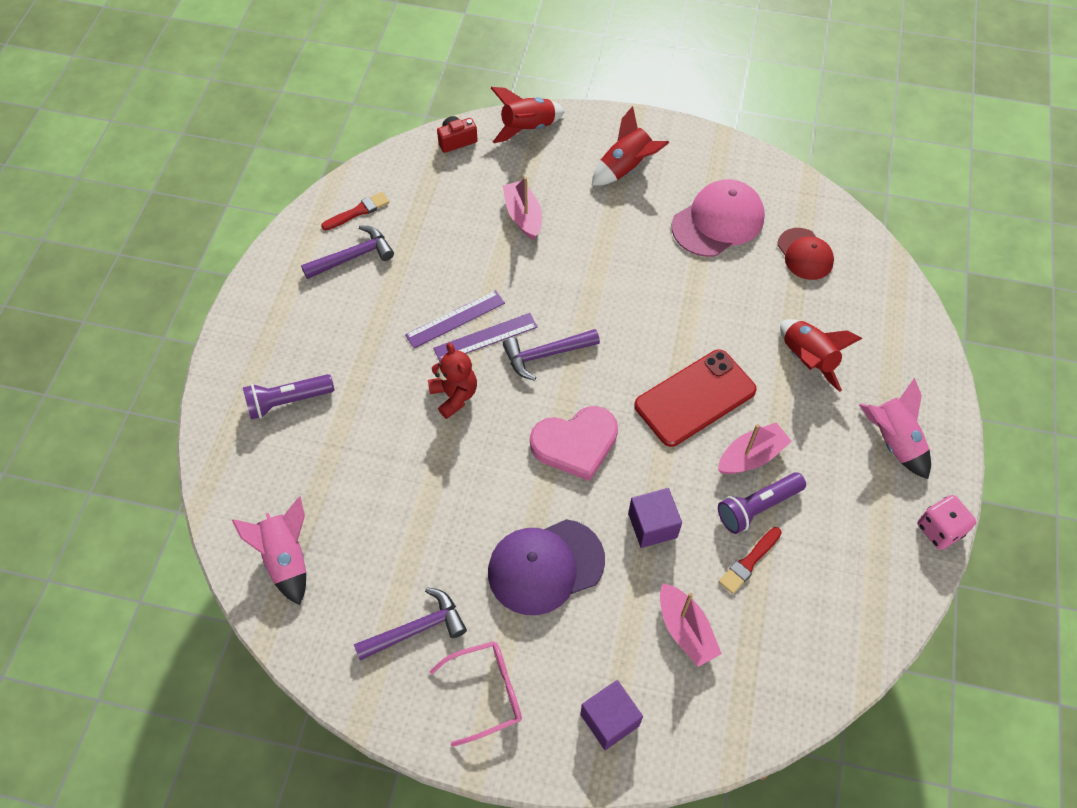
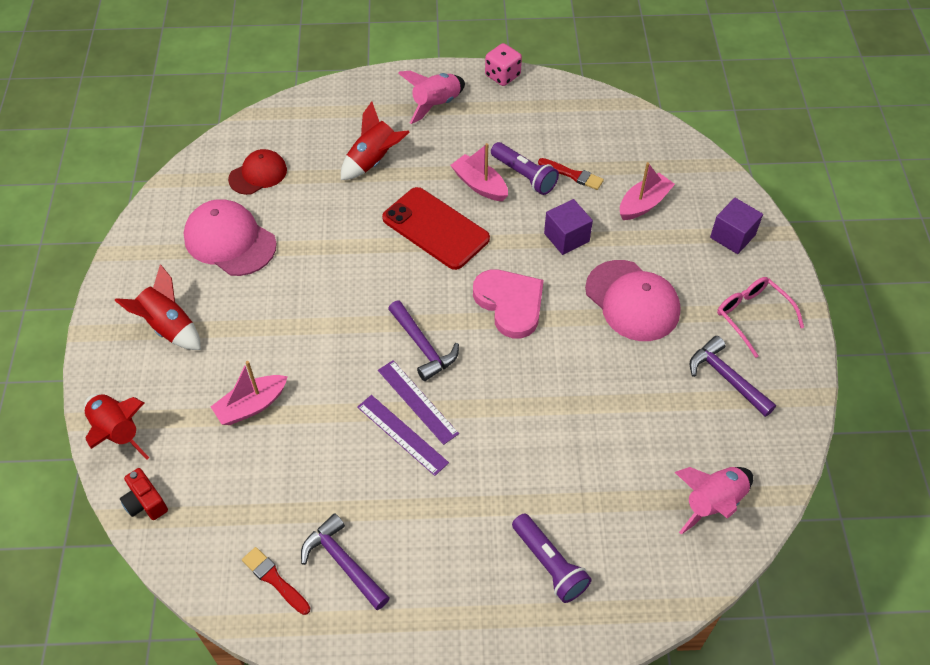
camera: 105 degrees left, 5 degrees down
(454, 395) = (492, 411): red teddy bear -> none
(545, 566) = (632, 301): purple cap -> pink cap

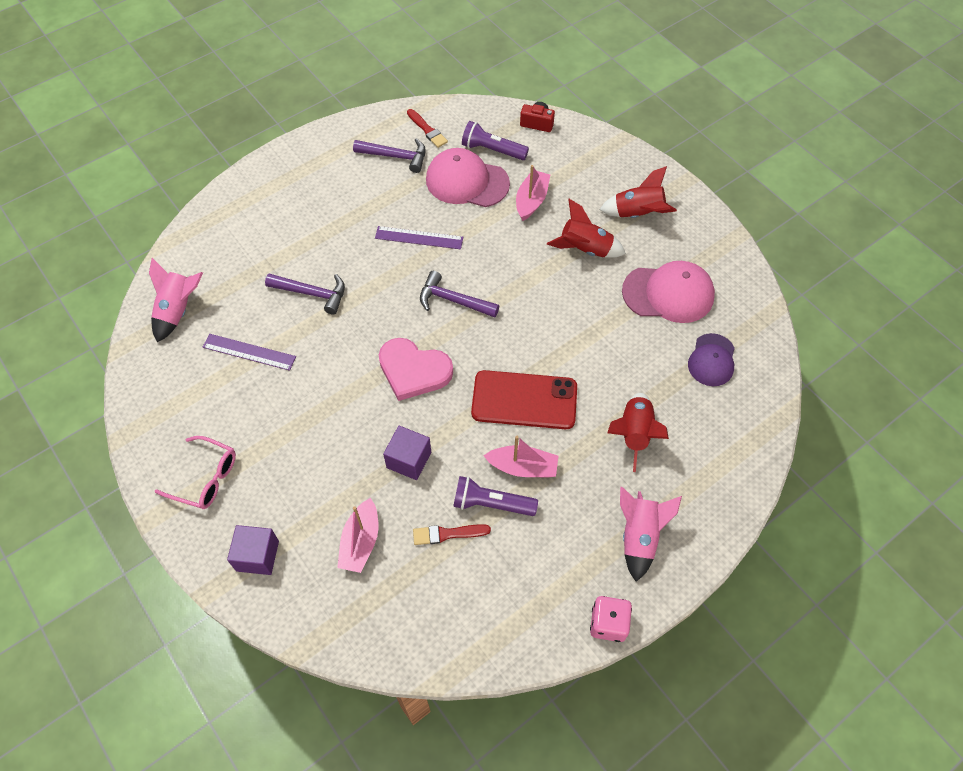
camera: 145 degrees right, 5 degrees up
(117, 432) = (595, 144): red rocket -> red rocket (585, 249)
(258, 174) = (711, 360): red cap -> purple cap
(274, 579) = (427, 130): red brush -> red brush turned 45 degrees clockwise
(417, 401) = (426, 262): purple ruler -> purple ruler (249, 352)
(549, 564) = (270, 219): purple flashlight -> purple flashlight (492, 150)
(632, 301) = (316, 432): pink cap -> pink cap (467, 181)
(726, 378) = (205, 408): purple hammer -> purple hammer (312, 293)

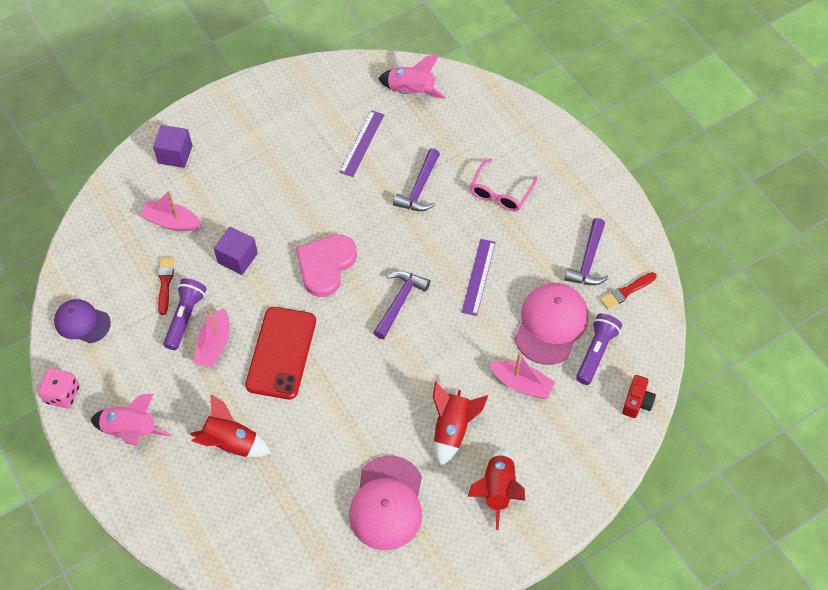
camera: 95 degrees right, 0 degrees up
(205, 478) = (247, 119): pink glasses -> pink glasses (500, 193)
(711, 360) = (300, 531): purple cap -> purple cap (82, 322)

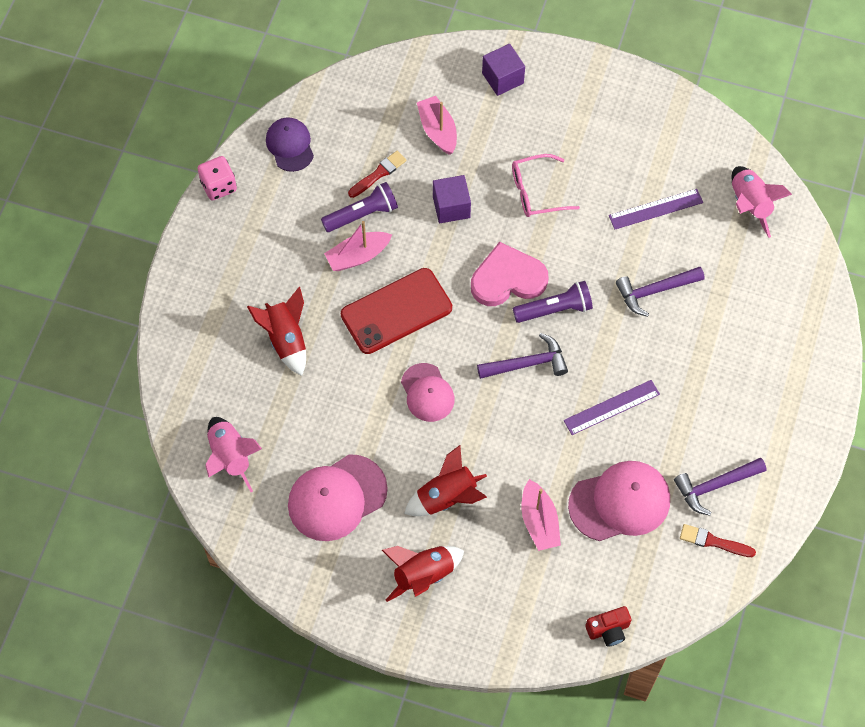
camera: 50 degrees right, 5 degrees up
(131, 431) = (232, 259): pink rocket -> pink rocket (230, 457)
(362, 381) = (427, 393): none -> pink cap
(500, 193) = (715, 360): pink glasses -> pink glasses (536, 192)
(596, 352) = (626, 560): purple flashlight -> purple flashlight (555, 309)

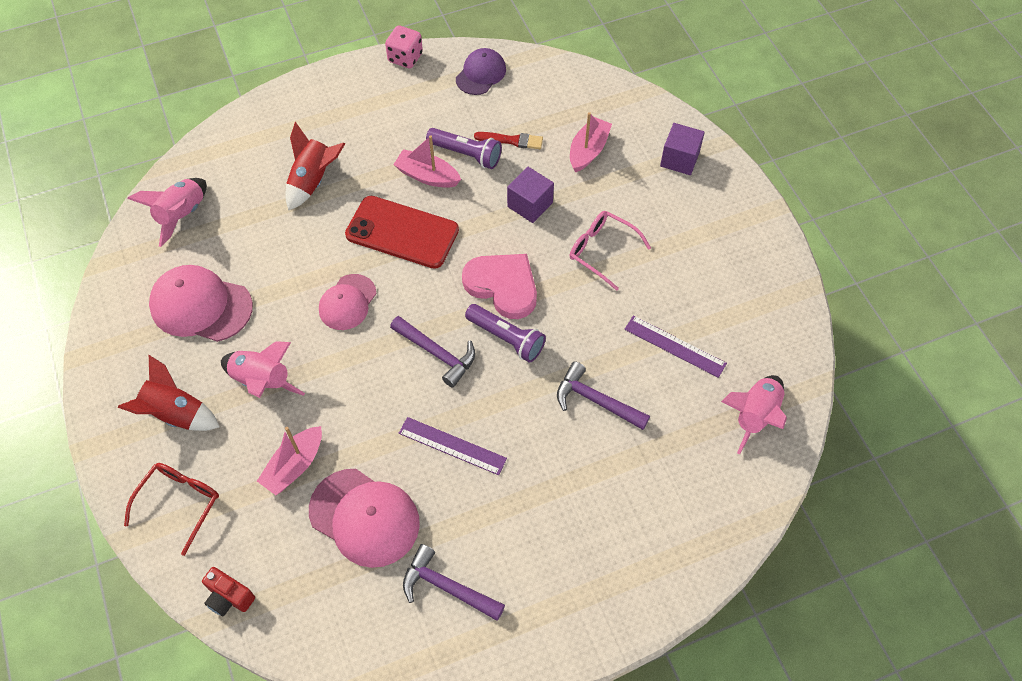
camera: 50 degrees right, 5 degrees down
(447, 497) = (262, 381): red rocket -> pink rocket
(504, 618) = (179, 503): none -> red glasses
(713, 541) = (388, 626): red brush -> none

